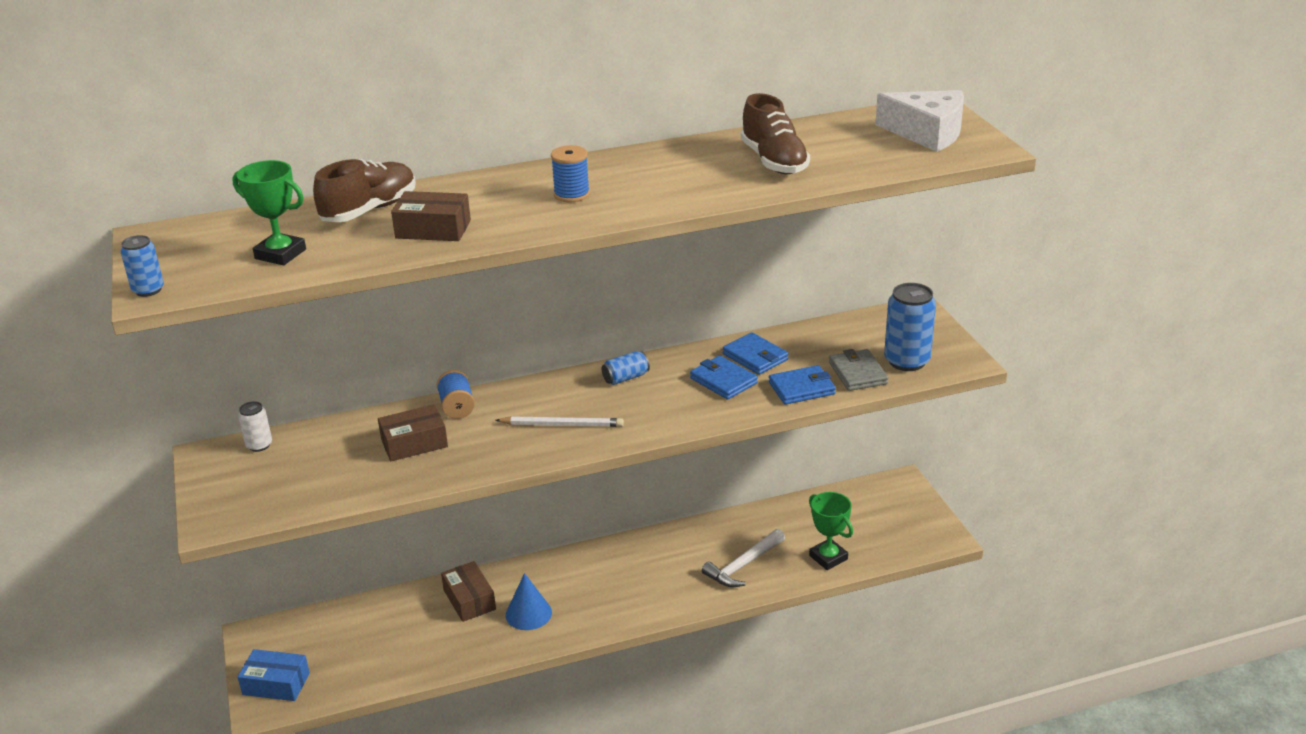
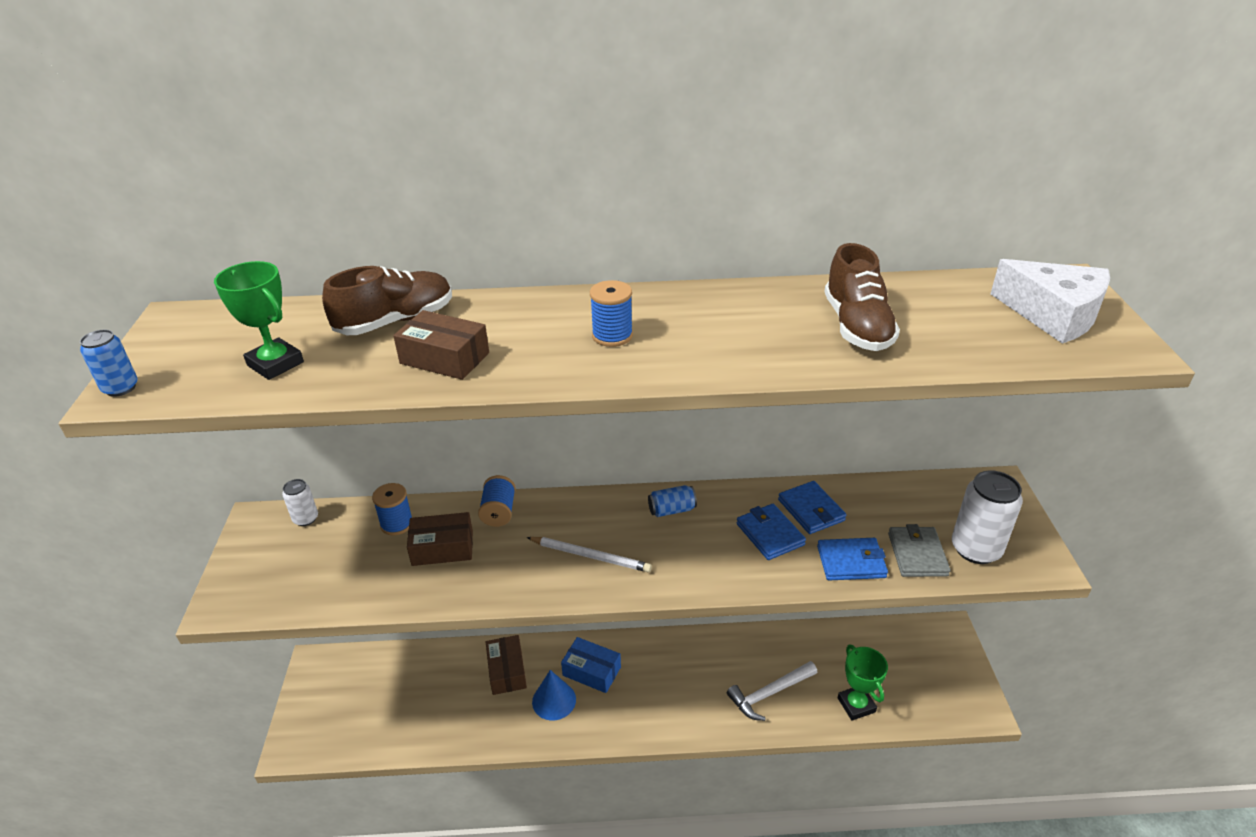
camera: 15 degrees right, 5 degrees up
(276, 684) = (313, 723): blue box -> blue box (591, 671)
(357, 433) = (397, 524): none -> blue spool
(907, 361) = (975, 549): blue can -> white can

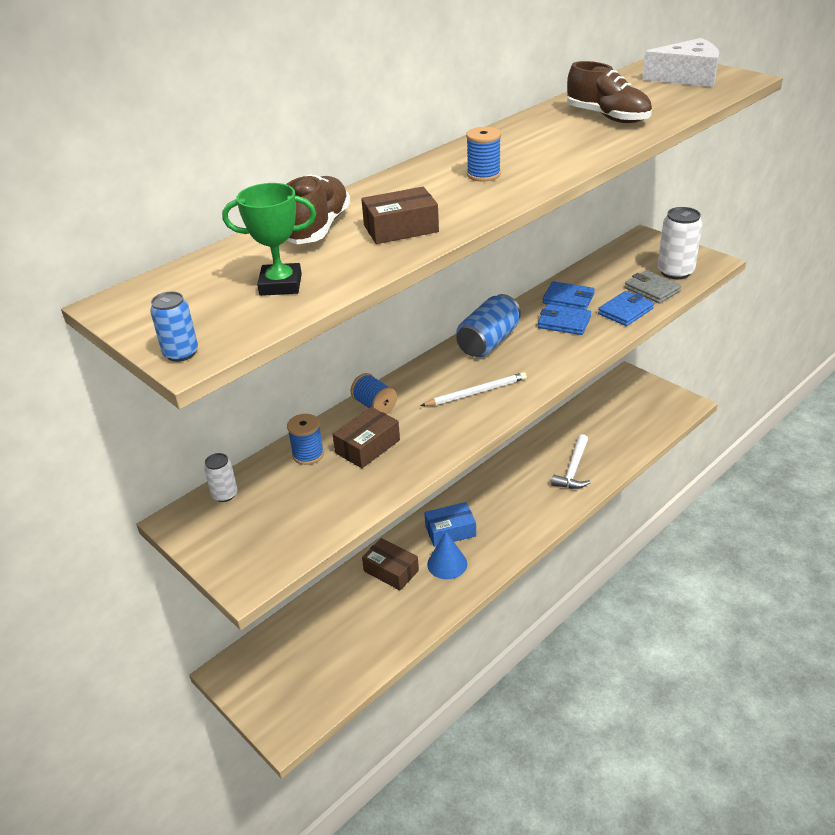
camera: 40 degrees left, 0 degrees up
(672, 510) = (488, 342): blue can -> blue can, size x1.85
(856, 705) = (625, 443): green trophy -> none

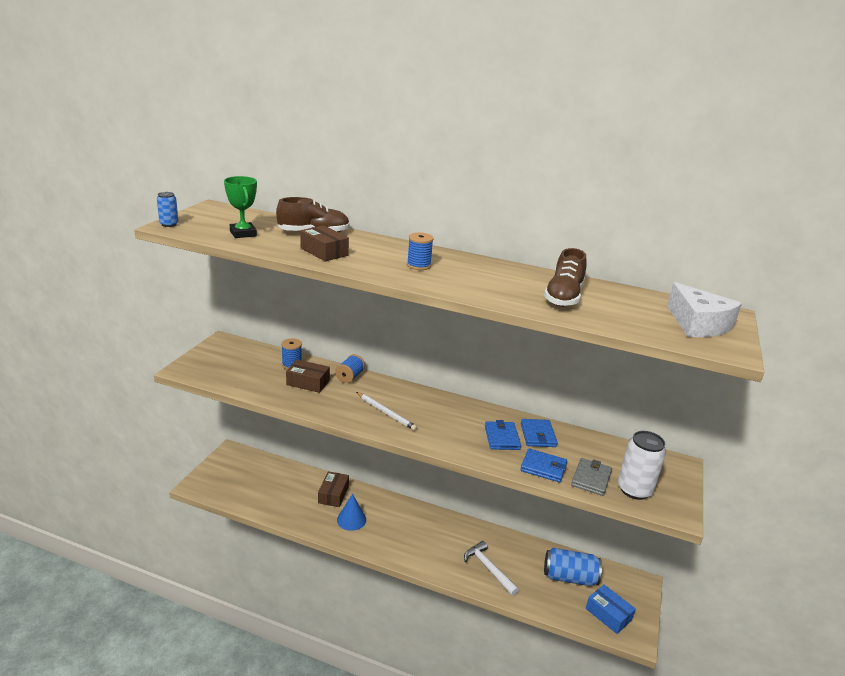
camera: 60 degrees right, 10 degrees down
(225, 494) = (247, 348): white can -> none
(450, 531) = (383, 513): blue box -> blue box (608, 614)
(488, 342) = (450, 407): blue can -> blue can (569, 577)
(573, 469) = (488, 568): white hammer -> white hammer turned 60 degrees clockwise

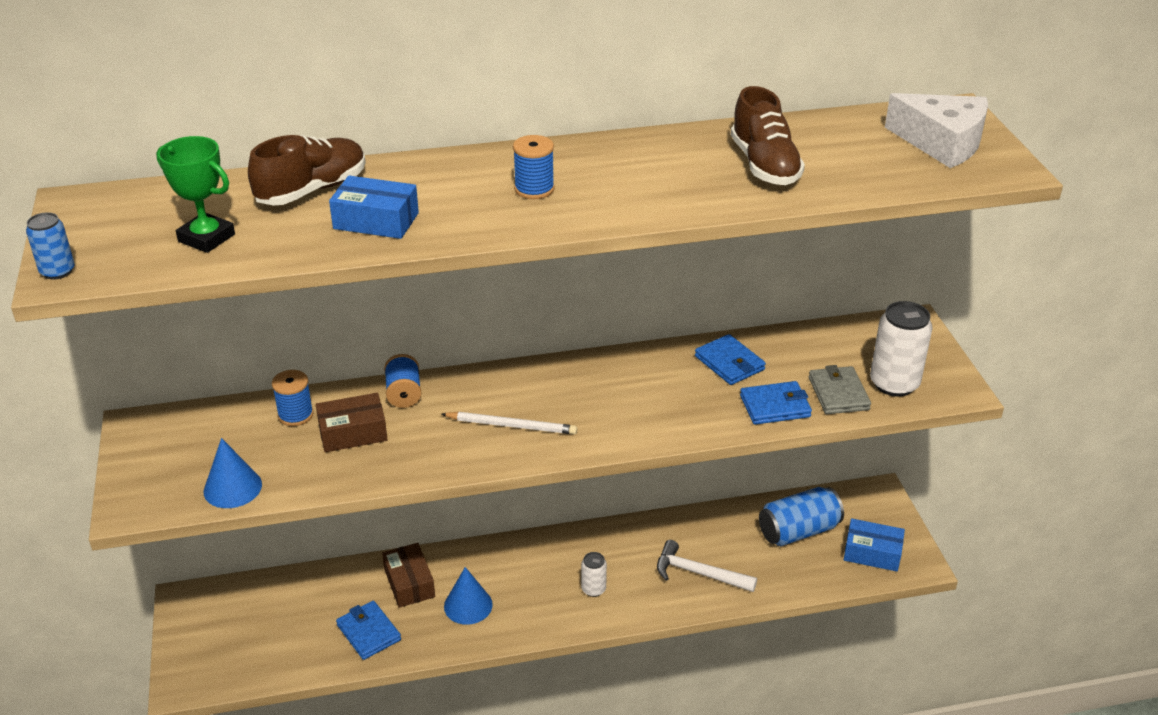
camera: 30 degrees left, 10 degrees up
(231, 381) = (232, 488): none -> blue cone
(324, 252) = (376, 221): brown box -> blue box
(422, 546) = (593, 589): none -> white can
(501, 438) = (691, 389): blue wallet -> blue wallet (368, 632)

